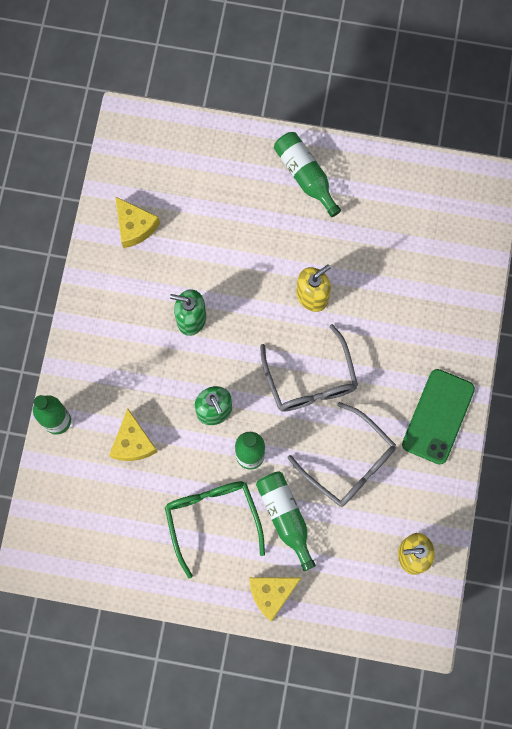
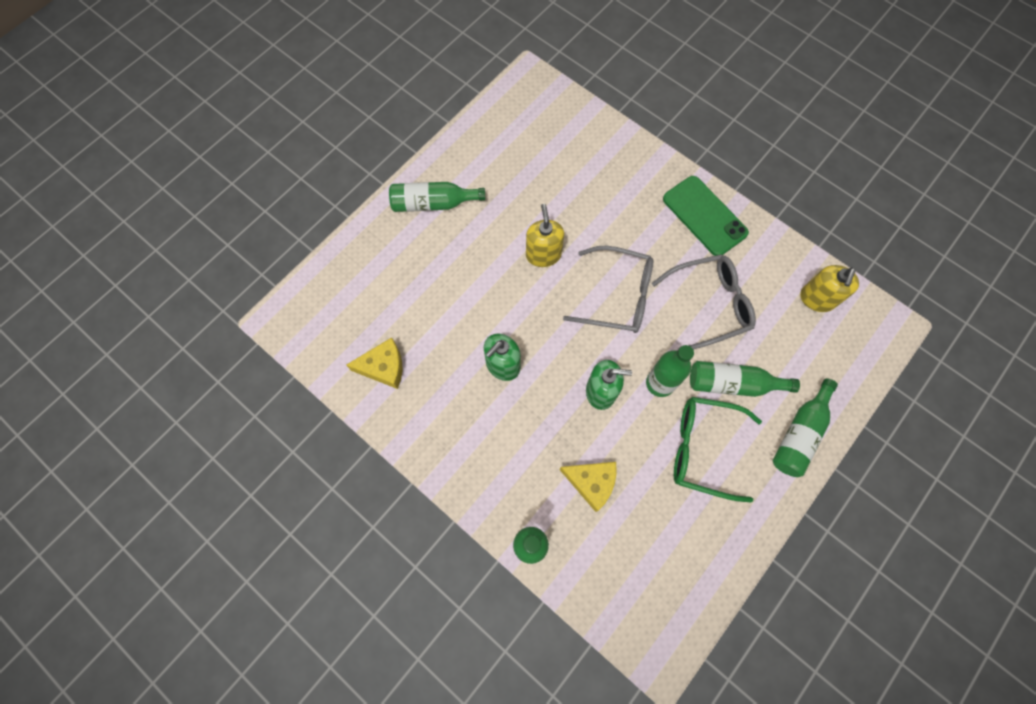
camera: 60 degrees left, 5 degrees down
(271, 593) = (799, 434): yellow cheese -> green bottle

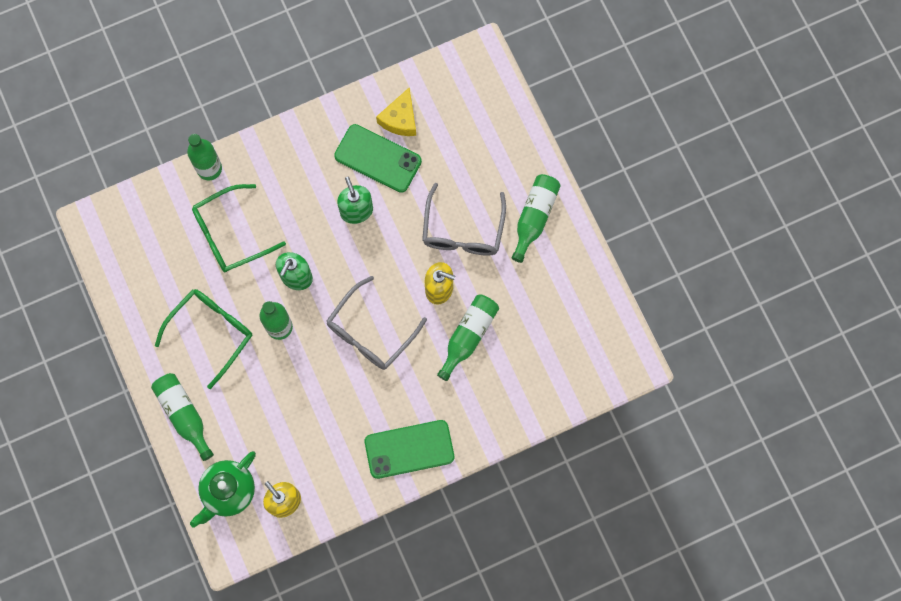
camera: 115 degrees right, 5 degrees up
(437, 370) = (378, 158): none -> green phone
(591, 483) = (230, 234): yellow cheese -> green glasses
(709, 305) = (325, 405): grey glasses -> grey glasses (463, 231)
(732, 383) = (250, 385): green bottle -> green bottle (468, 336)
(841, 353) = (228, 491): none -> green teapot

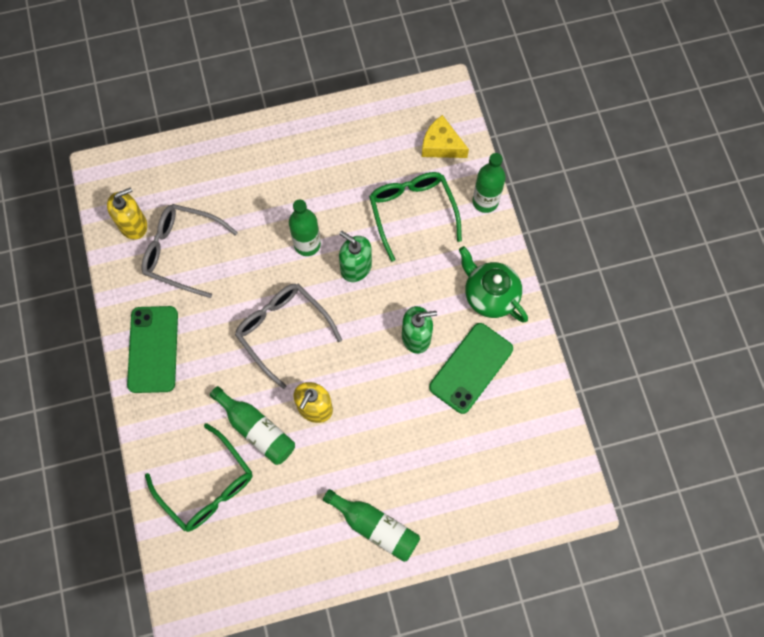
camera: 100 degrees right, 5 degrees down
(184, 414) = (240, 148): green bottle -> none
(211, 332) = (315, 182): green glasses -> green glasses (207, 486)
(228, 491) = (157, 177): green teapot -> green teapot (490, 295)
(400, 119) = (513, 399): yellow cheese -> yellow cheese (441, 145)
(463, 231) = (374, 444): grey glasses -> grey glasses (181, 252)

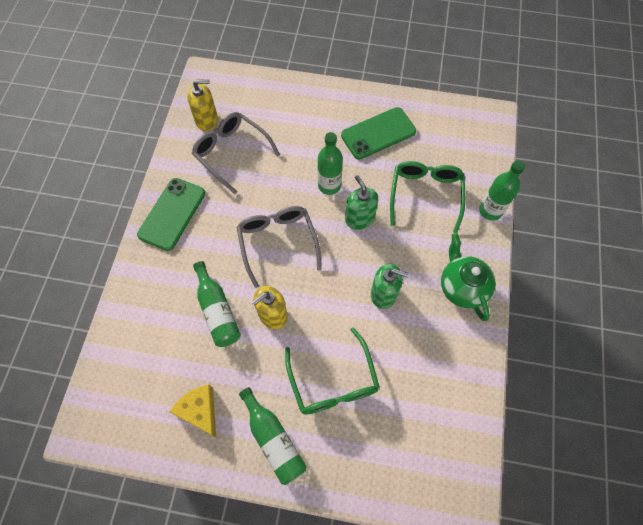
camera: 25 degrees right, 5 degrees down
(207, 486) = (155, 338): green glasses -> green glasses (333, 382)
(441, 145) = (472, 154): yellow cheese -> yellow cheese (200, 410)
(471, 368) = (419, 340): green phone -> green phone (378, 133)

